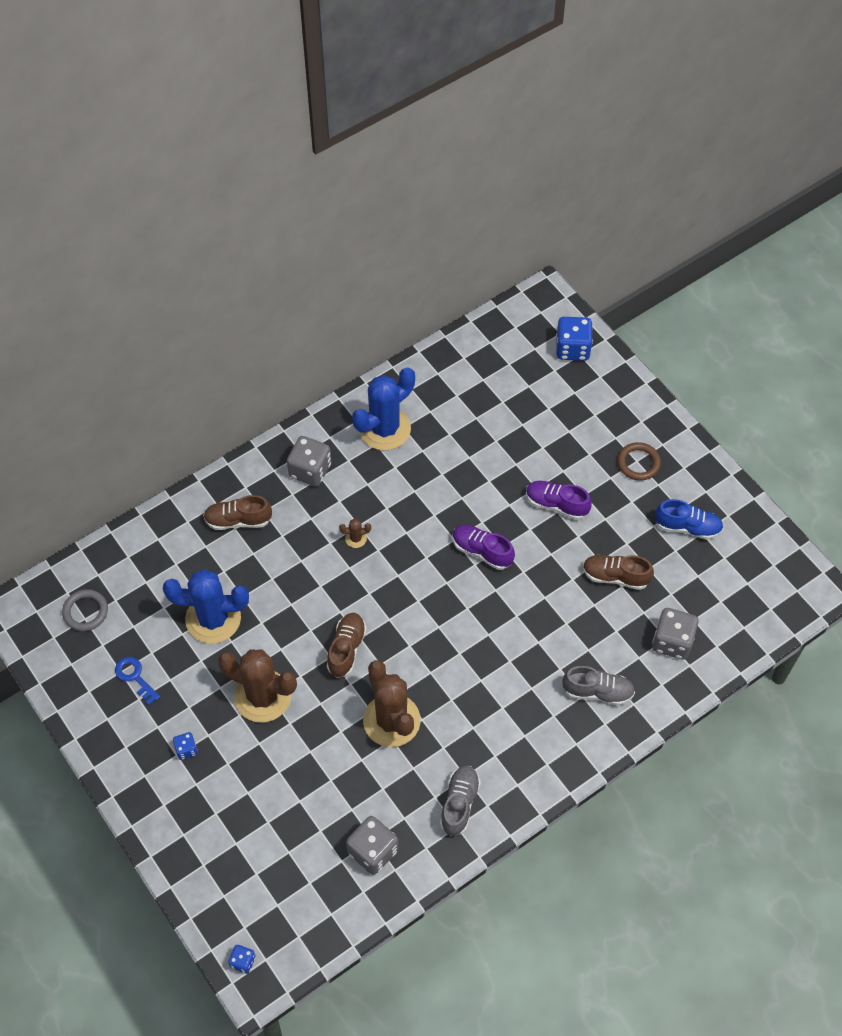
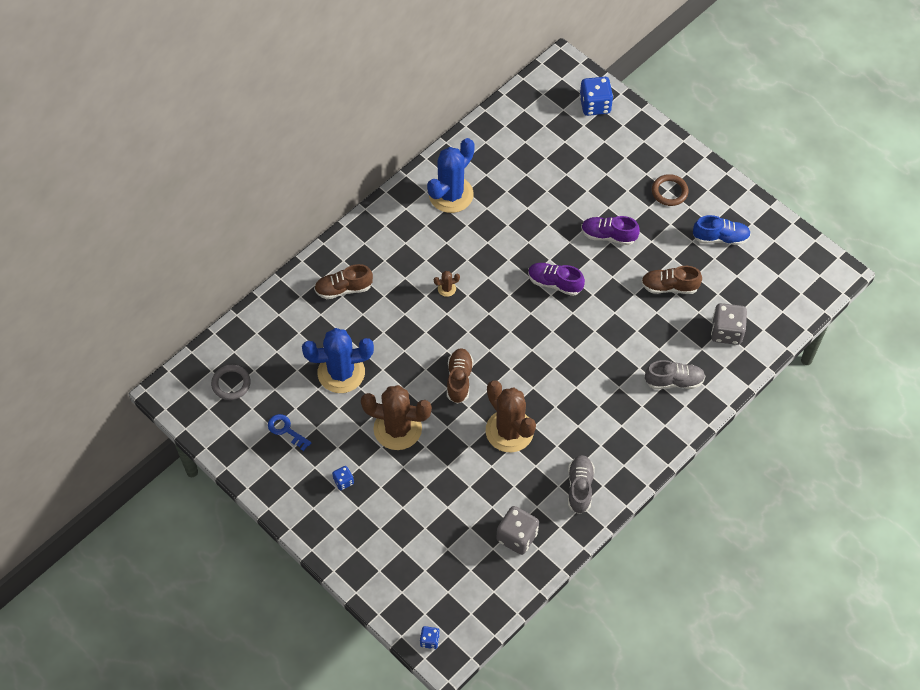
camera: 10 degrees left, 0 degrees up
(310, 470) = (395, 238): grey dice -> none

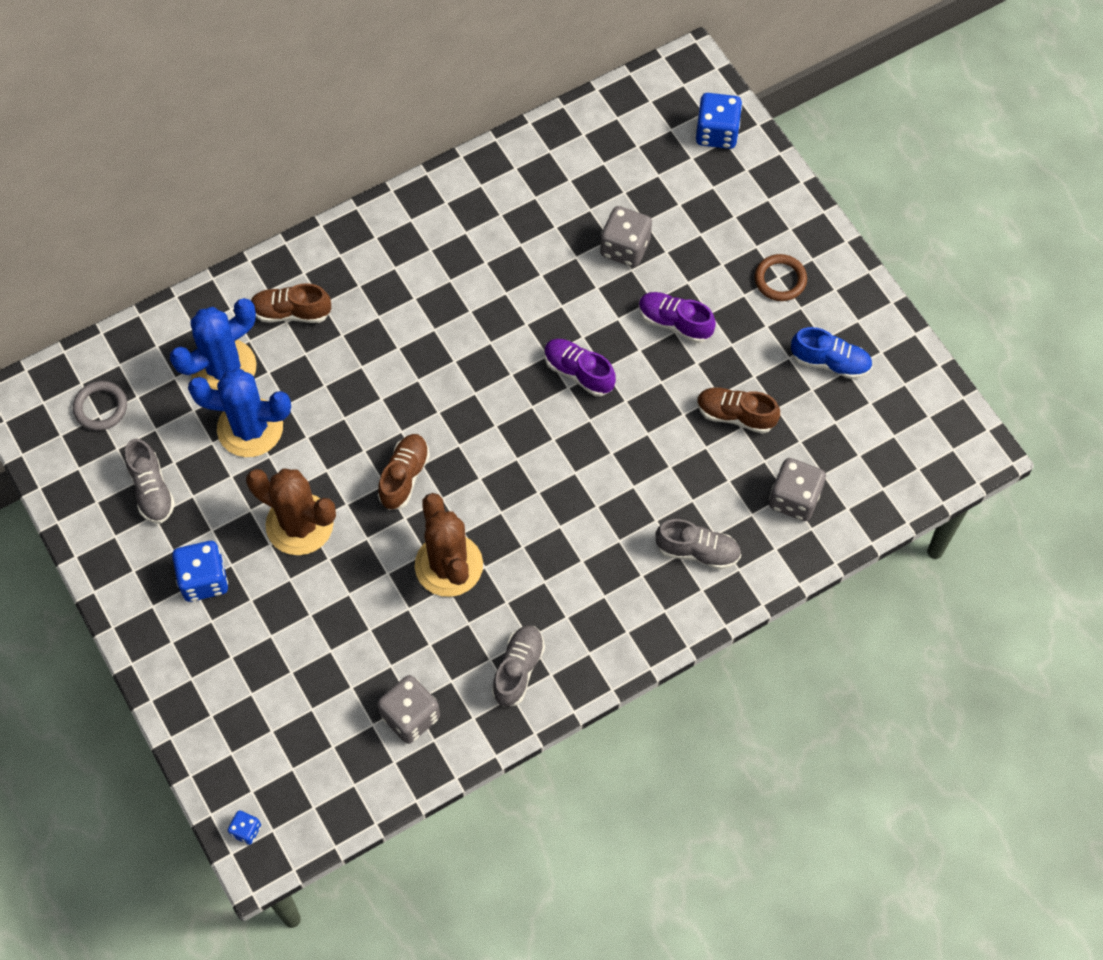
camera: 15 degrees right, 5 degrees up
(286, 430) = (152, 490): blue key -> grey shoe
(343, 481) = (204, 580): blue dice -> blue dice, size x1.93
(446, 289) = (429, 345): brown cactus -> none
(451, 194) = (478, 214): blue cactus -> blue cactus (224, 368)
(558, 194) = (625, 248): none -> grey dice

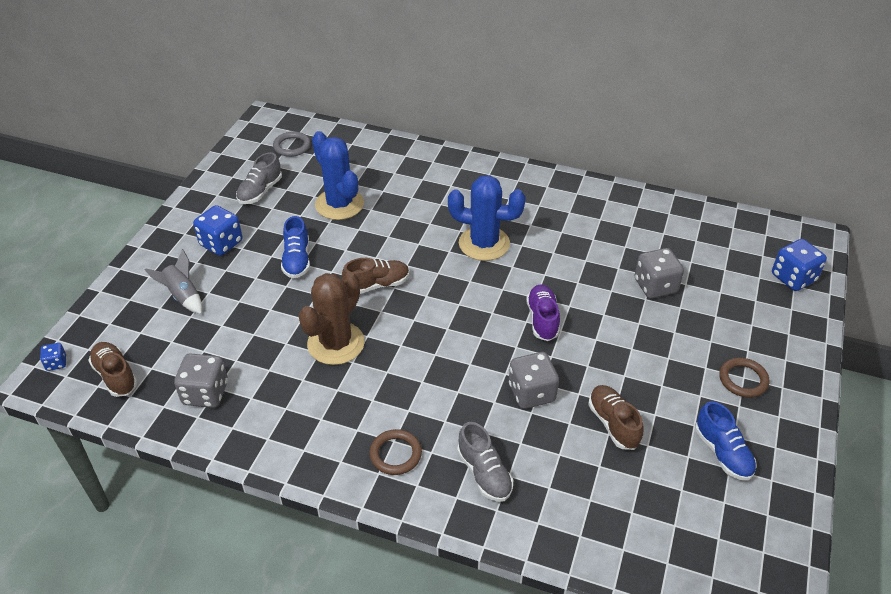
camera: 50 degrees right, 20 degrees down
(224, 368) = (366, 173): blue cactus -> blue cactus (484, 243)
(254, 662) = (183, 296): none -> grey rocket
(291, 312) = (430, 177): brown shoe -> brown shoe (115, 376)
(299, 524) = (297, 260): brown cactus -> blue shoe
(518, 669) = (291, 429): grey shoe -> none
(619, 604) = (395, 454): none -> brown ring
(674, 322) = (638, 344): purple shoe -> none
(794, 499) = (591, 506): grey dice -> grey dice (531, 393)

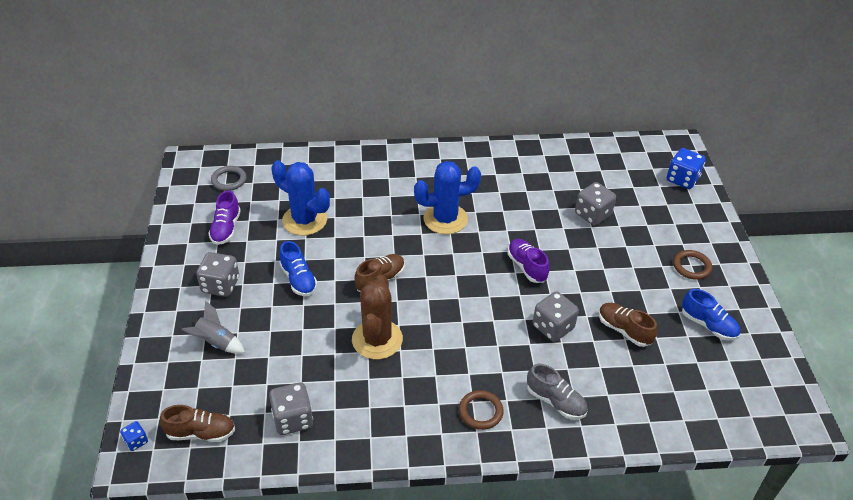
camera: 25 degrees left, 0 degrees up
(115, 376) = (201, 433): brown shoe -> brown shoe turned 150 degrees clockwise
(221, 243) = (220, 285): blue dice -> grey dice
(260, 191) = (226, 228): grey shoe -> purple shoe

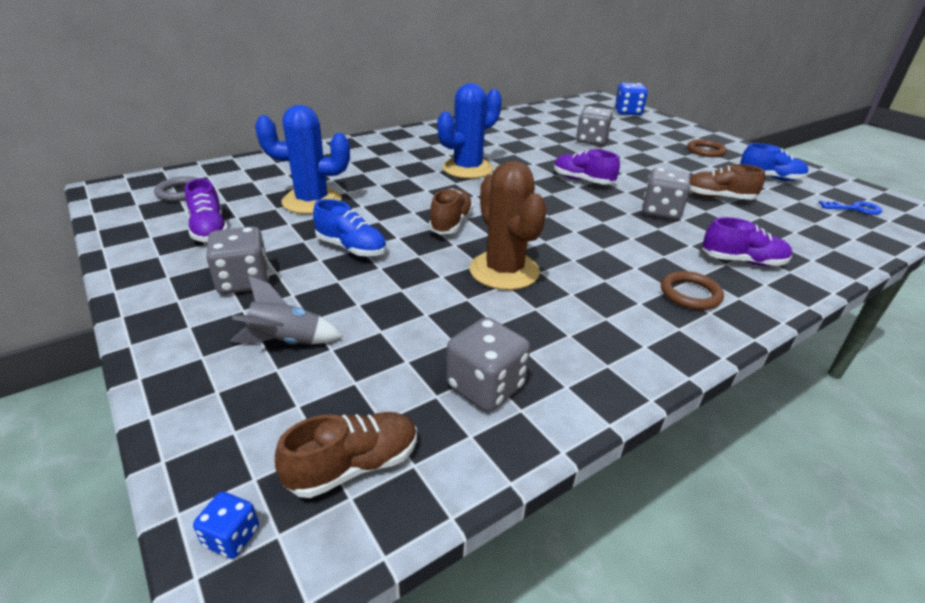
camera: 30 degrees left, 10 degrees down
(555, 401) = (742, 261): grey shoe -> purple shoe
(737, 391) = (855, 209): none -> blue key

